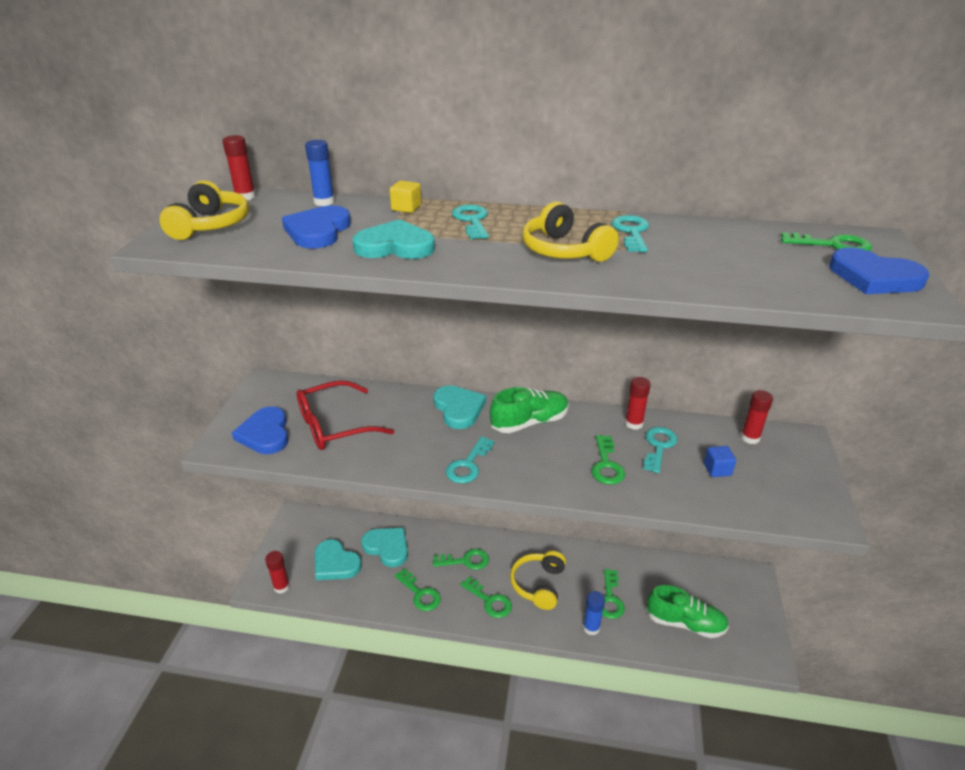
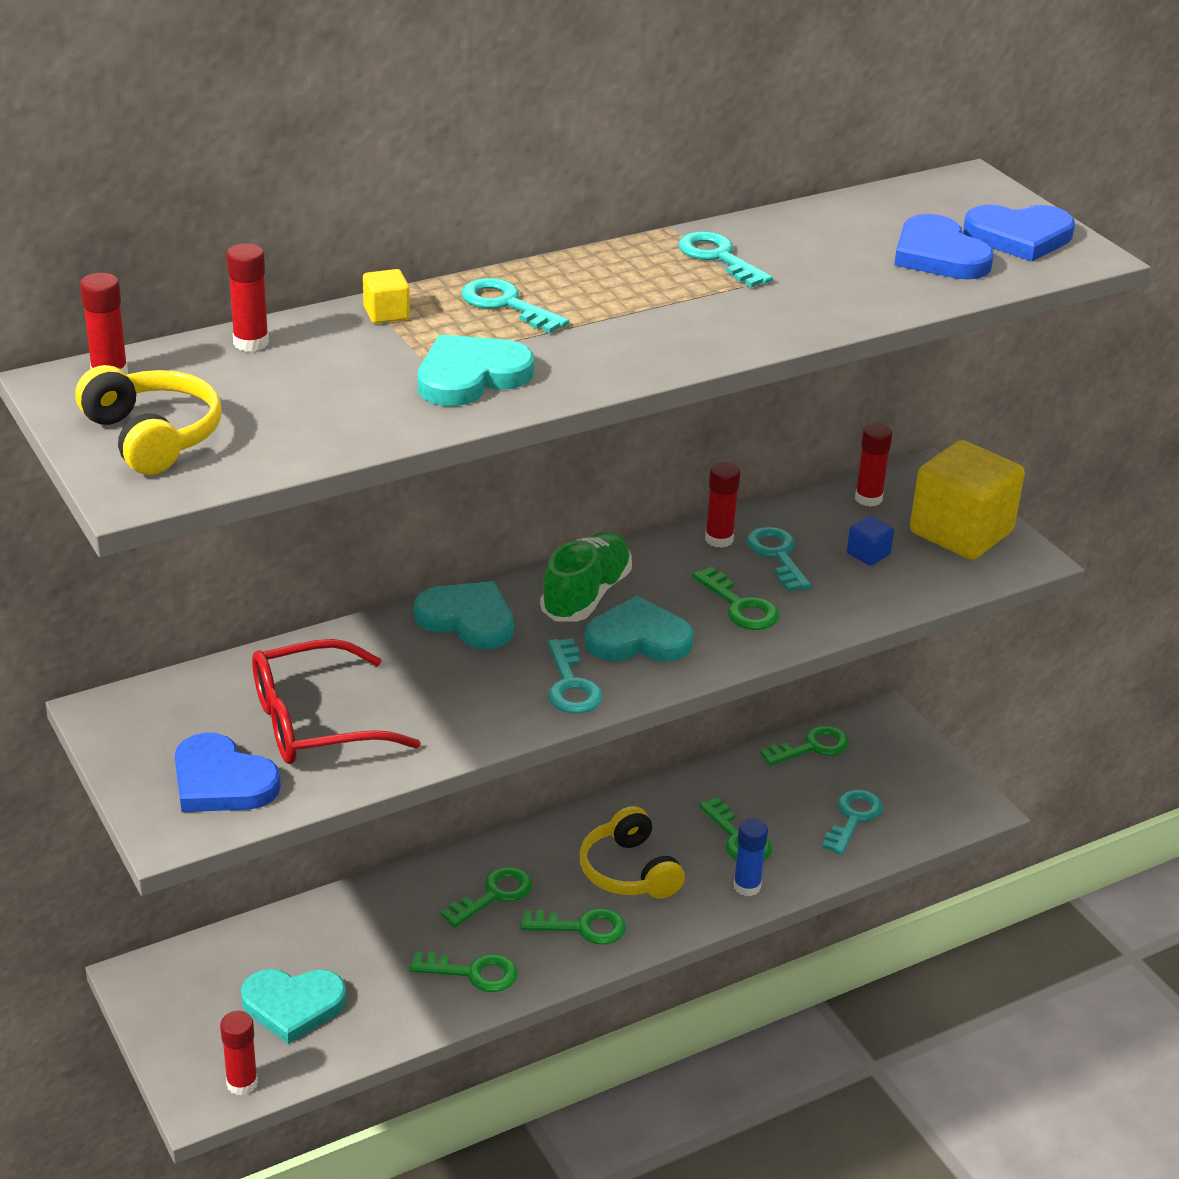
camera: 40 degrees left, 0 degrees up
(318, 231) = (329, 391): blue heart -> blue heart (939, 255)
(324, 202) = (251, 343): blue glue stick -> red glue stick
(334, 426) = (314, 722): red glasses -> red glasses turned 45 degrees clockwise
(387, 547) = (353, 941): turquoise heart -> turquoise heart (638, 638)
(564, 251) = (680, 311): yellow headphones -> none
(685, 623) = (853, 818): green shoe -> turquoise key
(794, 482) = (961, 532): none -> yellow cube
(832, 245) = (941, 205): green key -> green key (812, 747)

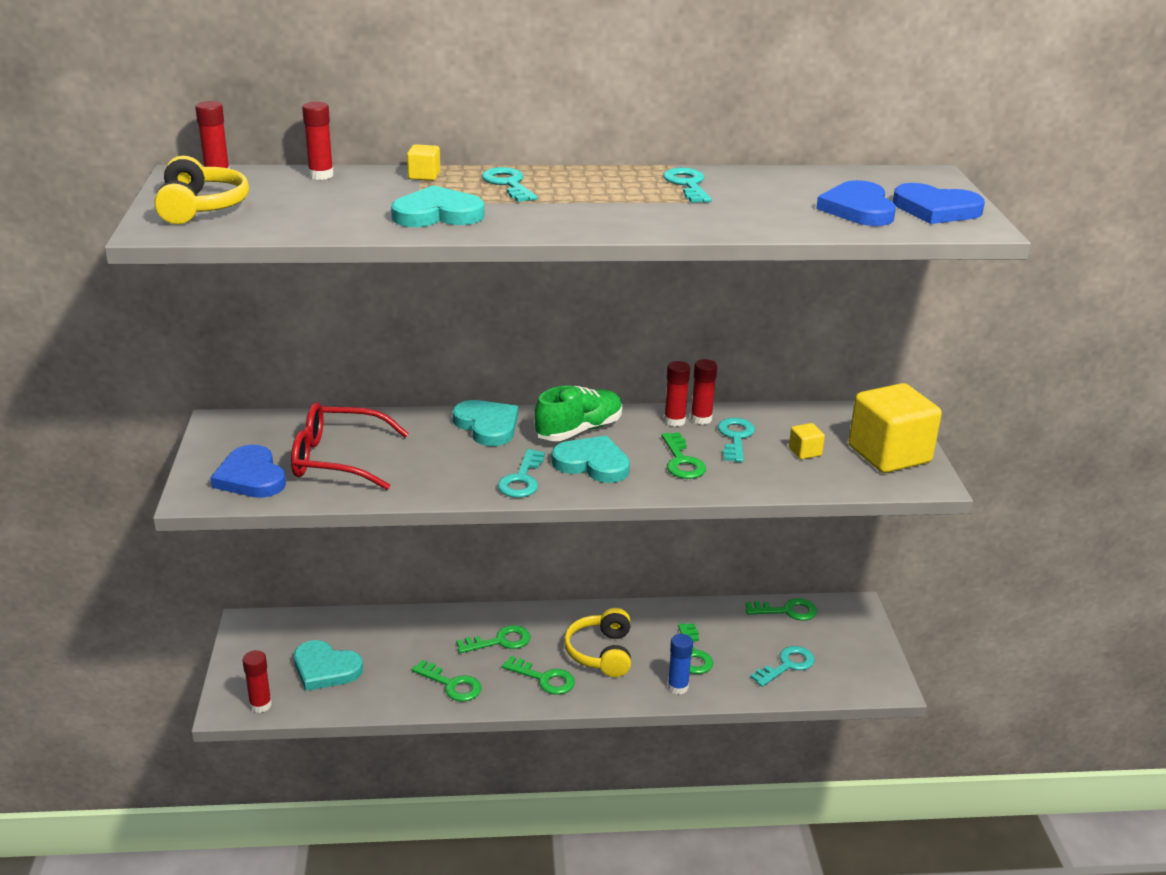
camera: 25 degrees right, 5 degrees down
(868, 498) = (833, 419): red glue stick -> red glue stick (674, 421)
(868, 554) = (805, 452): blue cube -> yellow cube

